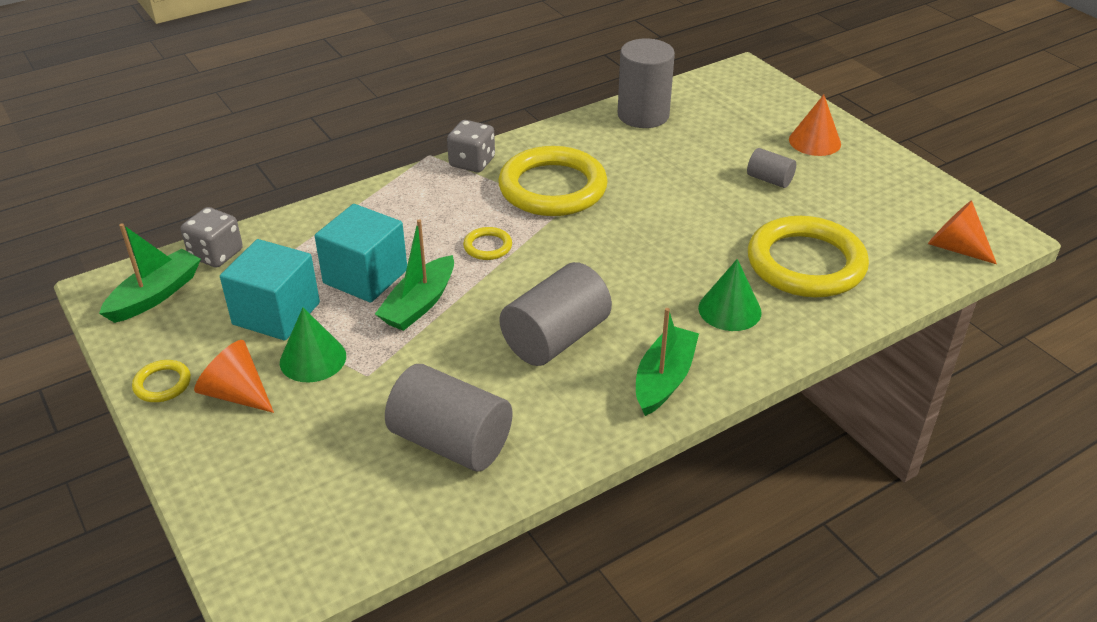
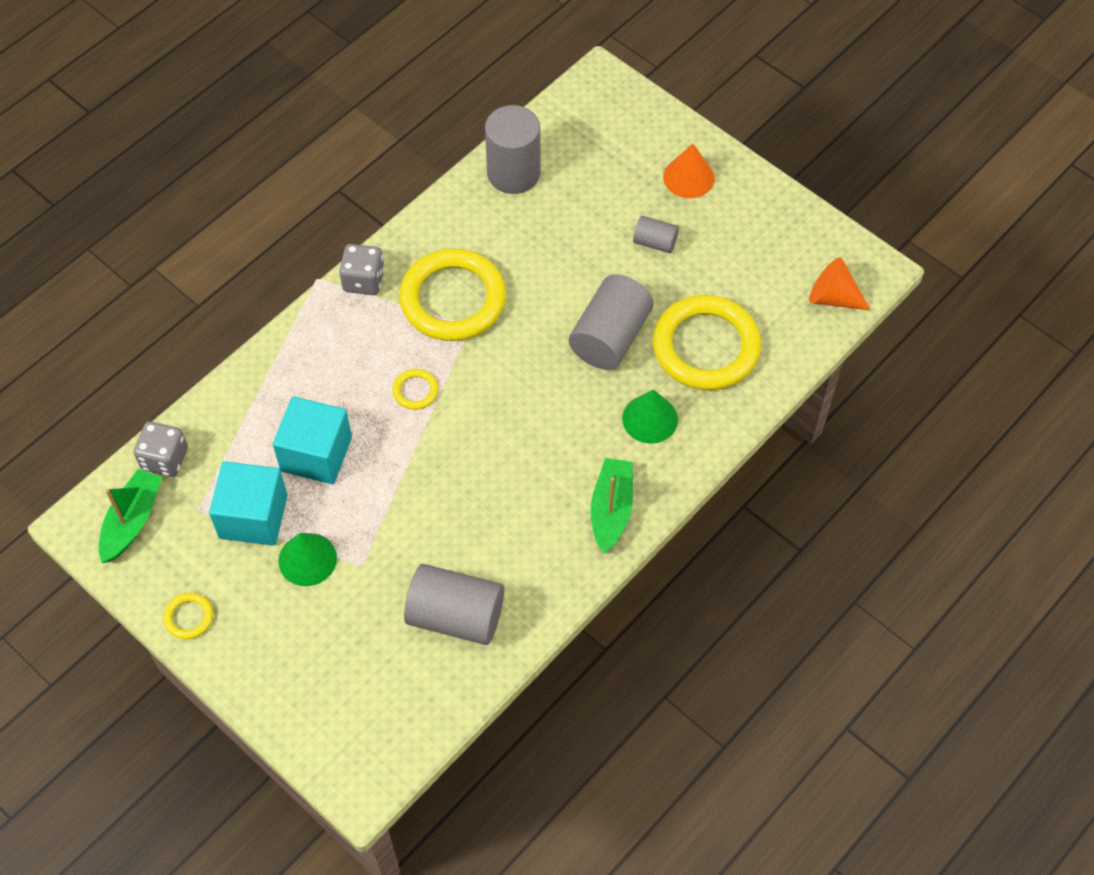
camera: 15 degrees left, 20 degrees up
(236, 393) = (257, 611): orange cone -> none
(419, 304) = (377, 475): green boat -> none
(556, 338) = (509, 486): grey cylinder -> grey cylinder (610, 337)

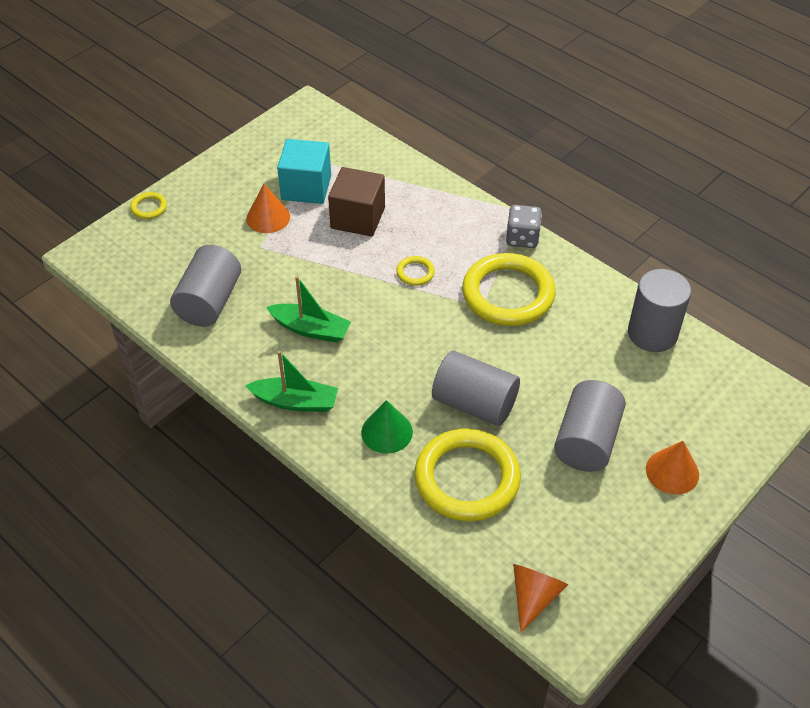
camera: 90 degrees right, 10 degrees down
(132, 521) = (307, 129): green boat -> green boat (310, 329)
(165, 459) = (356, 141): grey dice -> none
(189, 617) = (229, 161): yellow ring -> yellow ring (149, 207)
(307, 559) = (268, 217): green cone -> orange cone
(316, 454) = (358, 218): turquoise cube -> brown cube
(655, 242) = (586, 441): grey cylinder -> grey cylinder, size x1.94

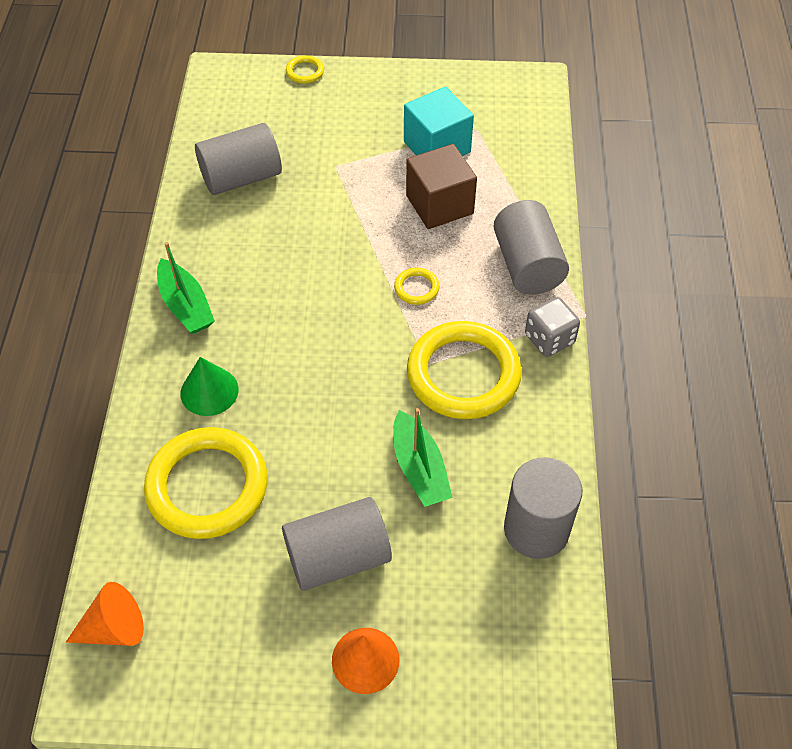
camera: 50 degrees right, 5 degrees up
(268, 217) = (374, 147): orange cone -> none
(310, 329) = (275, 261): green boat -> green boat (419, 468)
(474, 404) = (301, 435): grey cylinder -> grey cylinder (527, 265)

